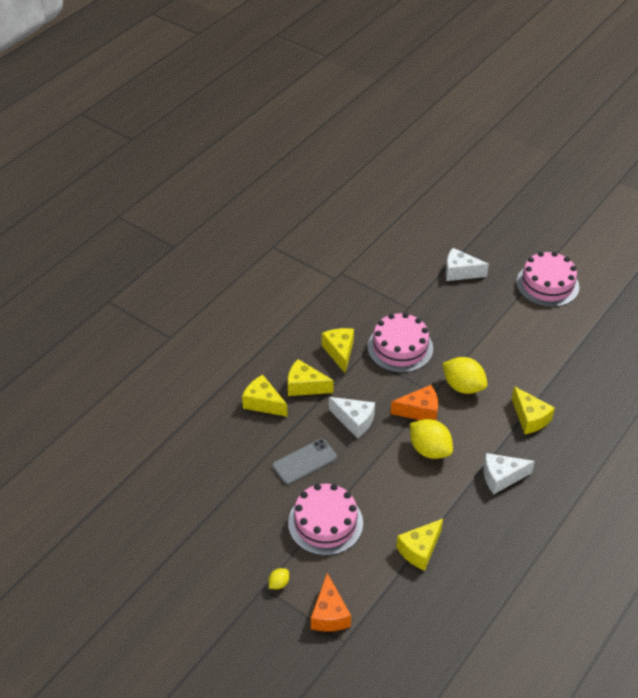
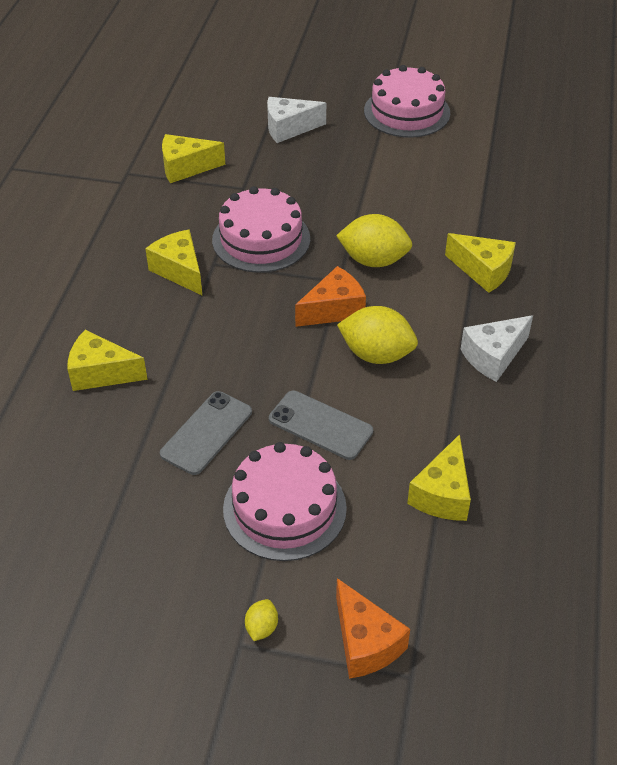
camera: 25 degrees left, 0 degrees up
(305, 386) = (152, 330): yellow cheese -> yellow cheese (186, 168)
(354, 421) = (250, 352): white cheese -> none
(372, 481) = (320, 425): none -> grey phone

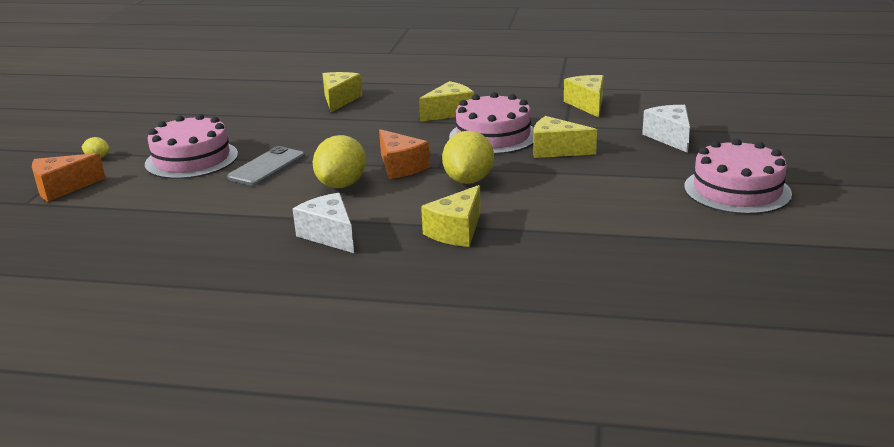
camera: 90 degrees right, 20 degrees down
(207, 433) = (272, 132): grey phone -> none
(442, 494) = (176, 212): yellow cheese -> yellow cheese (556, 150)

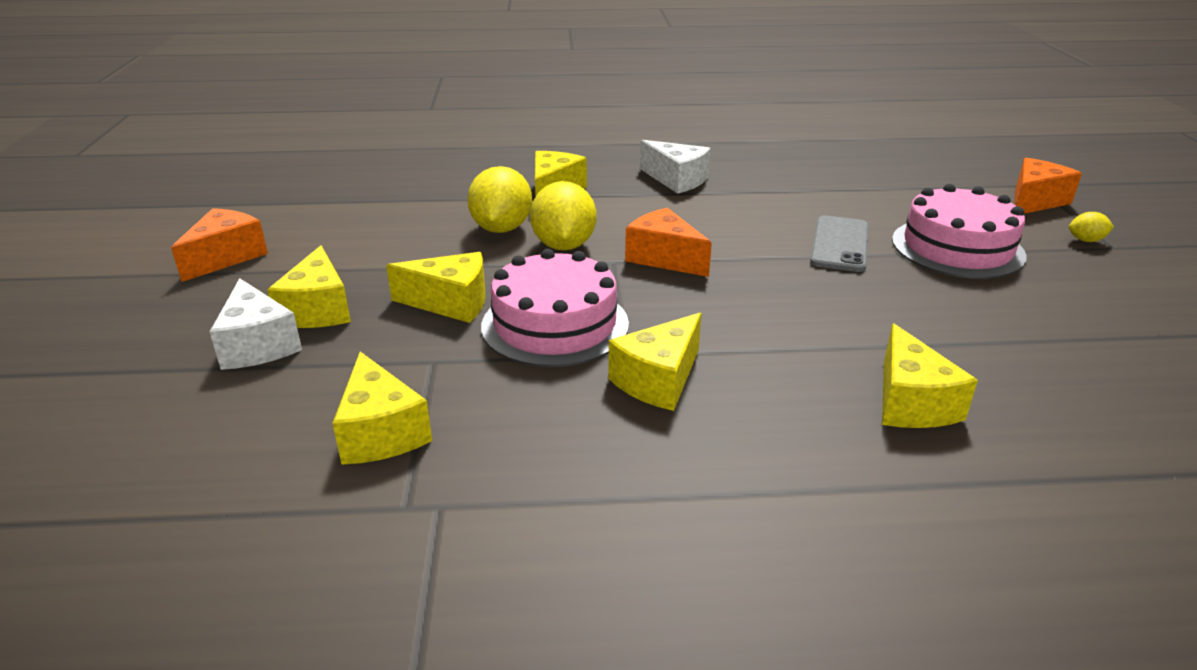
camera: 165 degrees right, 5 degrees up
(342, 184) = (716, 229): yellow lemon -> yellow lemon (501, 228)
(643, 152) = (318, 309): none -> yellow cheese
(737, 190) = (226, 257): pink cake -> orange cheese

